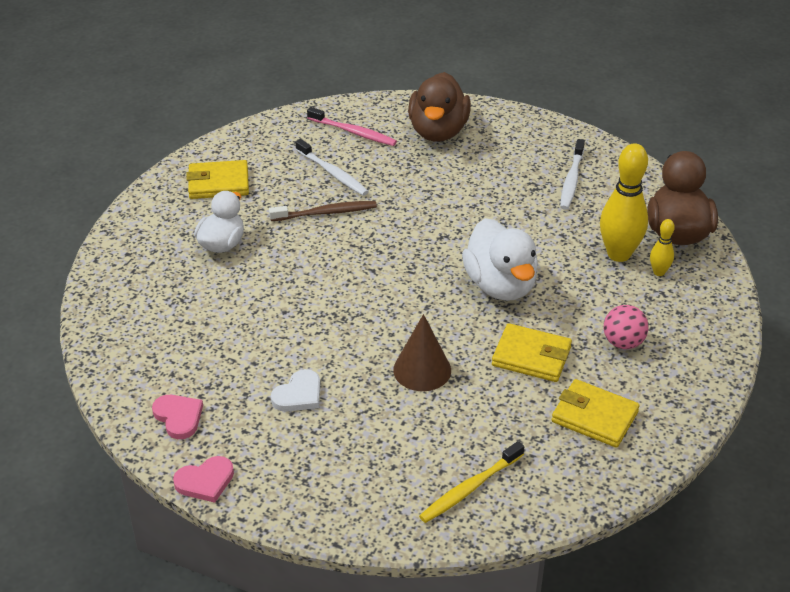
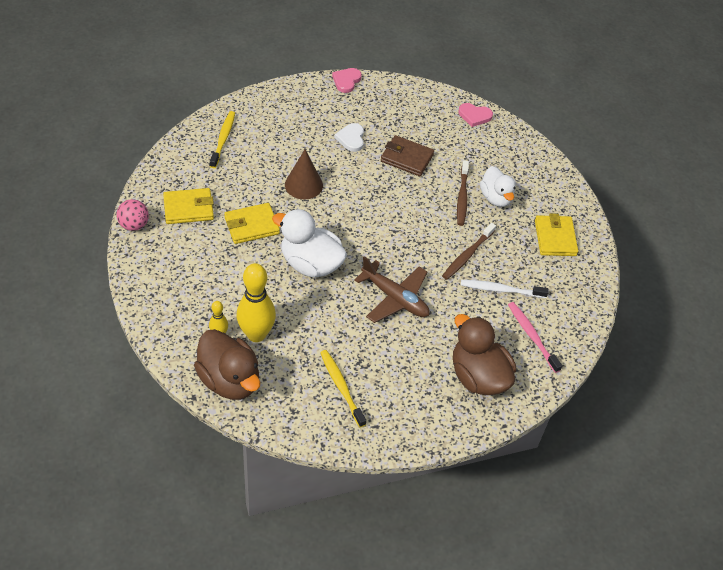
camera: 135 degrees right, 10 degrees up
(178, 417) = (393, 99): pink heart -> pink heart (474, 116)
(218, 183) = (555, 238): yellow wallet -> yellow wallet turned 45 degrees counterclockwise
(256, 263) = (462, 197): none -> brown toothbrush
(261, 334) = (406, 158): none -> brown wallet
(353, 132) = (532, 336): pink toothbrush -> pink toothbrush turned 75 degrees clockwise
(445, 216) = (395, 298): none -> brown plane
(571, 180) = (341, 387): white toothbrush -> yellow toothbrush
(623, 342) = (205, 265): pink ball -> pink ball (134, 225)

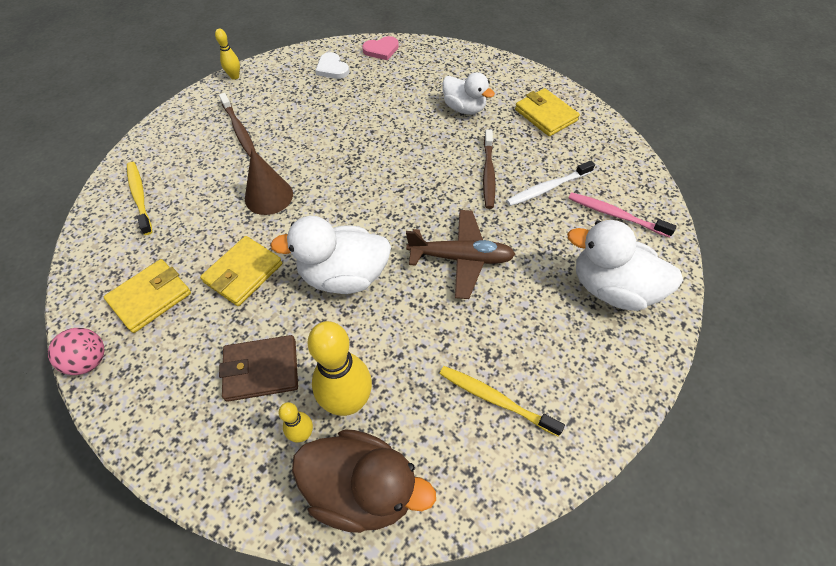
camera: 30 degrees left, 5 degrees up
(346, 81) = (234, 76): pink heart -> yellow bowling pin
(351, 138) = (282, 126): white heart -> white heart (332, 68)
(406, 158) = (352, 116): brown wallet -> brown wallet (261, 370)
(462, 197) = (434, 123): brown toothbrush -> brown toothbrush (239, 129)
(478, 376) = (611, 288): brown duck -> white duck

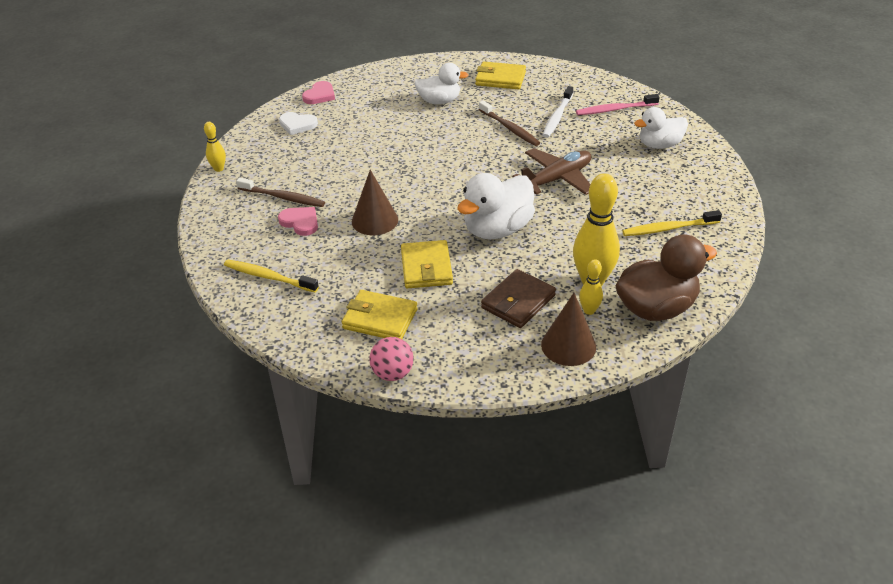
camera: 40 degrees left, 15 degrees down
(150, 297) = (380, 319): yellow wallet -> yellow wallet turned 75 degrees counterclockwise
(221, 161) = (300, 222): none -> pink heart
(236, 458) = (568, 345): none -> brown cone
(611, 288) = (659, 145): white duck -> white duck, size x0.67

